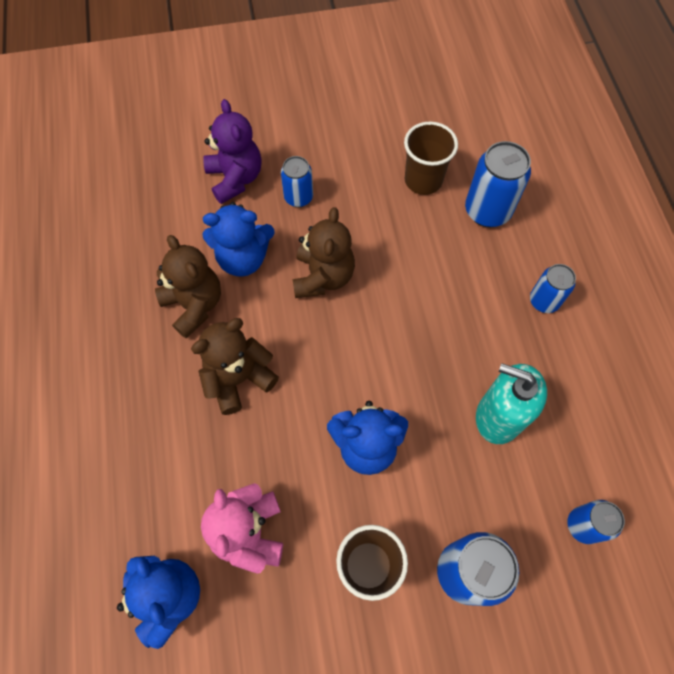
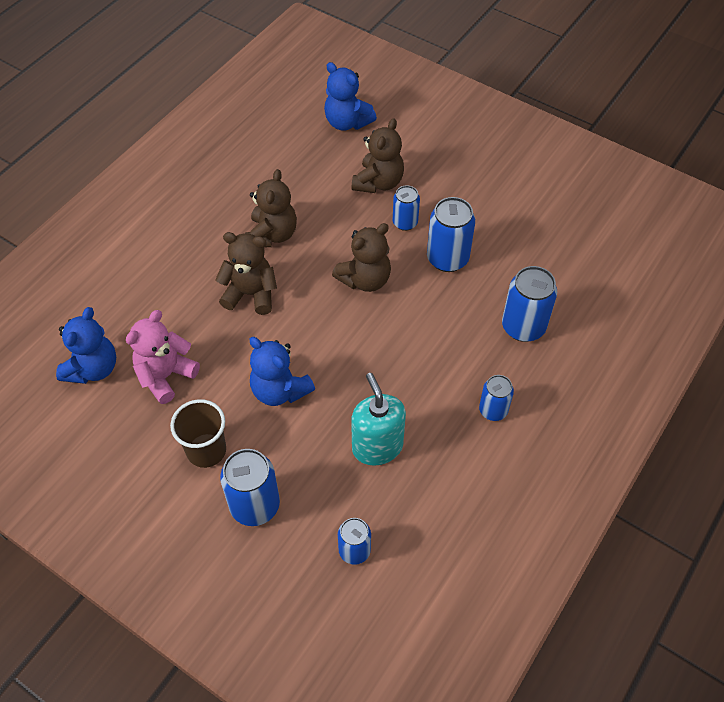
camera: 45 degrees right, 10 degrees down
(235, 179) = (378, 182): purple teddy bear -> brown teddy bear
(243, 258) = (329, 231): blue teddy bear -> blue teddy bear (347, 122)
(368, 201) = (447, 258): none -> blue can
(423, 180) = (501, 274): brown cup -> none

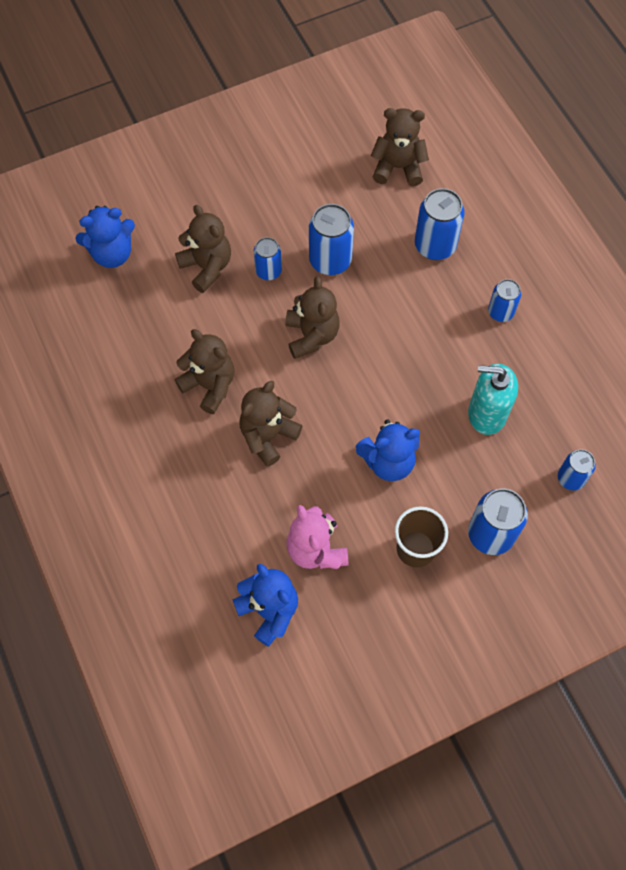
camera: 60 degrees left, 10 degrees up
(581, 263) = (398, 167): none -> brown teddy bear

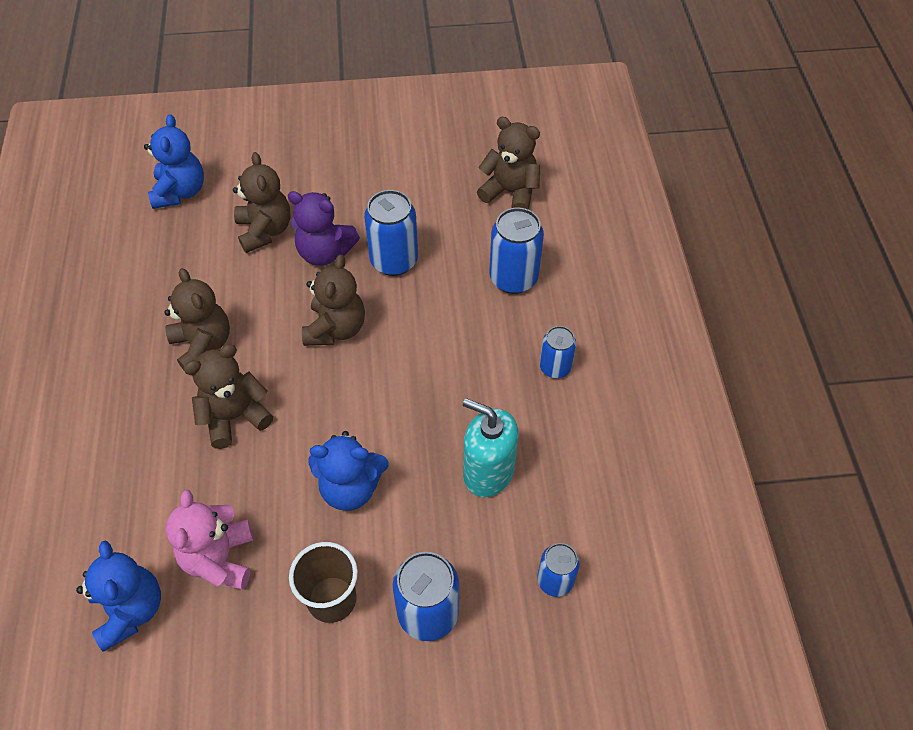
camera: 20 degrees right, 10 degrees down
(112, 253) = (180, 192): blue teddy bear -> blue teddy bear turned 90 degrees counterclockwise
(268, 271) = (325, 252): blue can -> purple teddy bear

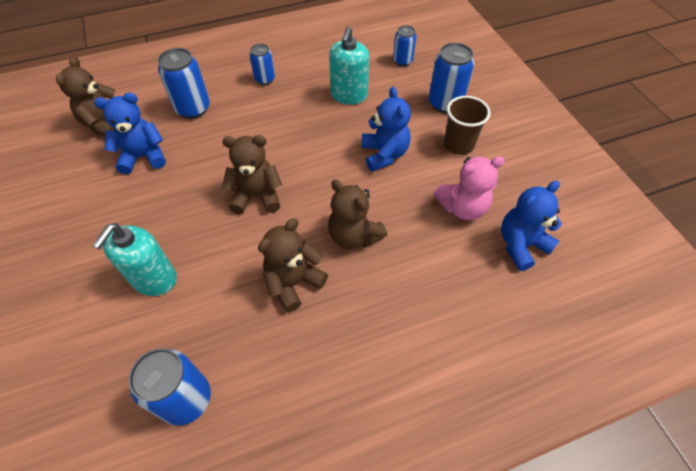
camera: 105 degrees left, 0 degrees up
(180, 192) = (99, 380): blue teddy bear -> blue teddy bear (143, 156)
(265, 231) = (154, 279): brown teddy bear -> turquoise soap dispenser
(325, 252) = (178, 225): purple teddy bear -> none
(394, 261) = (183, 177): blue can -> blue can (186, 399)

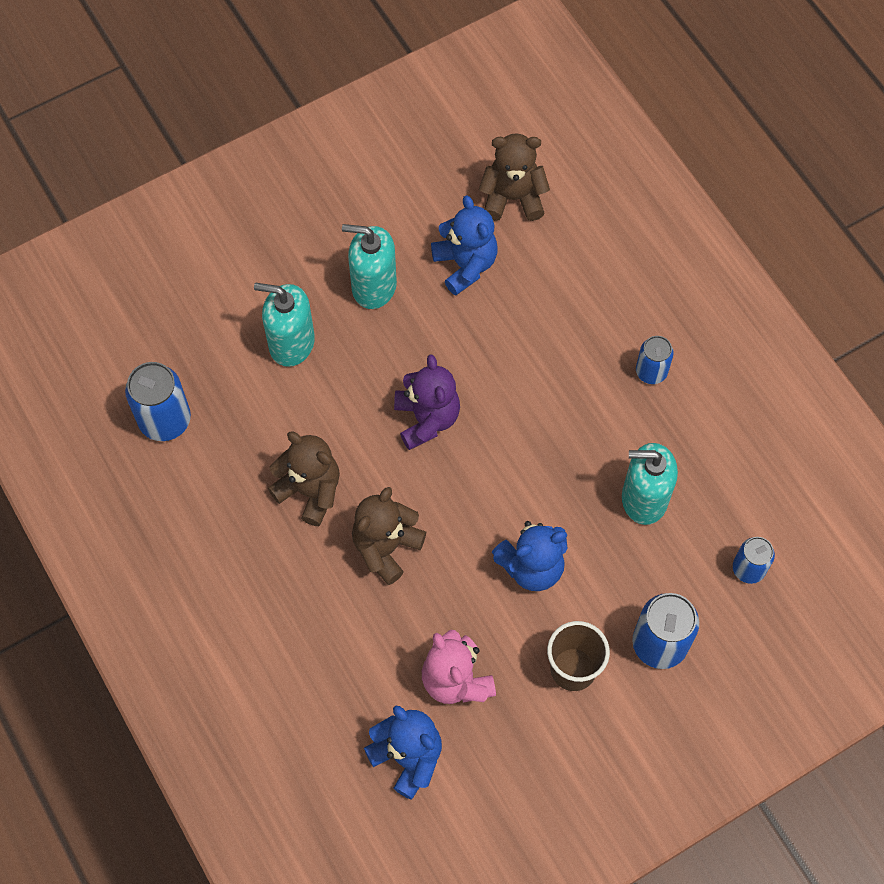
camera: 80 degrees right, 10 degrees up
(131, 214) = (373, 286): none -> turquoise soap dispenser
(193, 109) = (566, 294): blue can -> none
(257, 196) = (427, 419): brown teddy bear -> purple teddy bear

